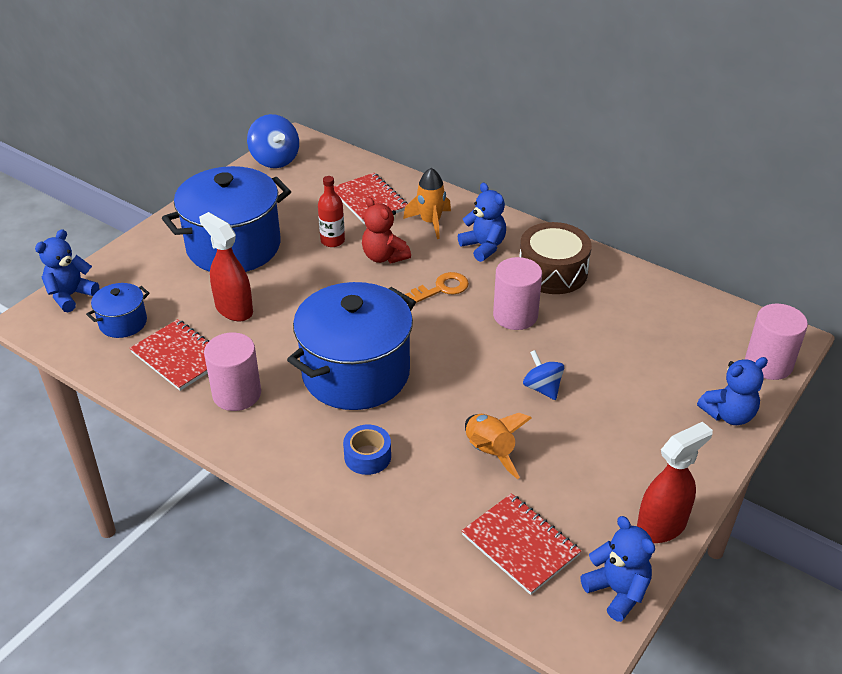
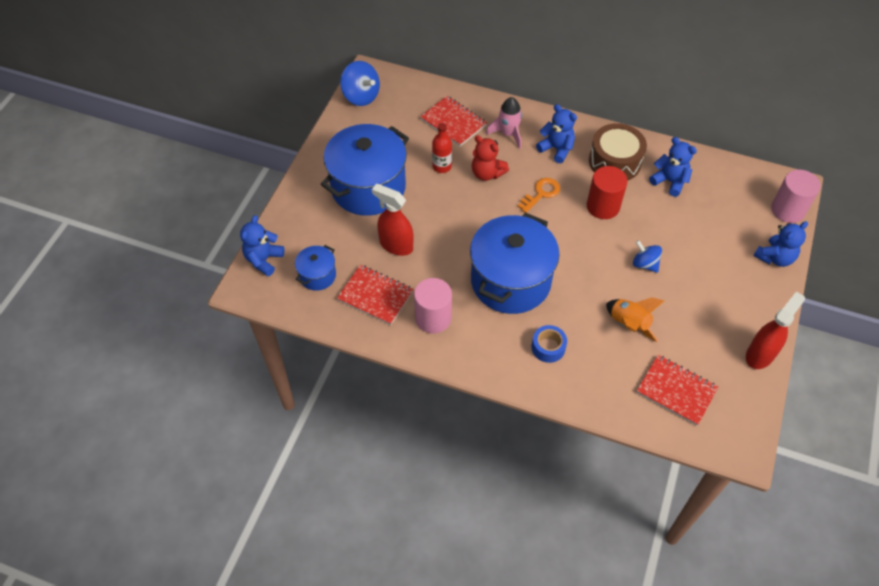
camera: 15 degrees left, 15 degrees up
(430, 222) = (508, 134): orange rocket -> pink rocket
(515, 315) = (603, 206): pink cylinder -> red cylinder
(617, 591) = (749, 409): blue teddy bear -> blue teddy bear (669, 181)

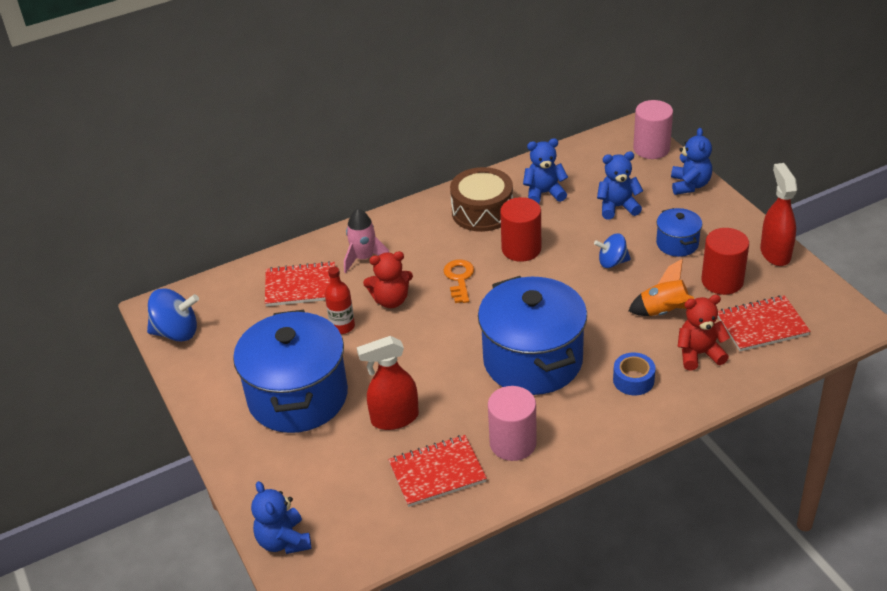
camera: 45 degrees left, 15 degrees down
(317, 275) = (358, 505): blue pot -> blue pot (677, 243)
(556, 149) = (422, 238): blue teddy bear -> blue teddy bear (617, 207)
(610, 370) = (699, 354): none -> red teddy bear
(695, 339) = (722, 281): none -> red cylinder

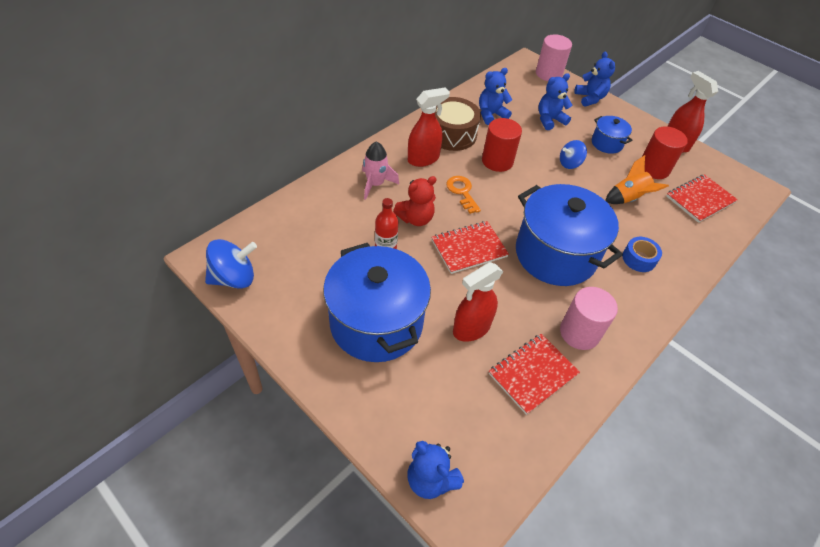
camera: 25 degrees left, 10 degrees up
(301, 286) = (332, 216): red notebook -> red notebook (469, 248)
(433, 236) = (423, 159): none -> red spray bottle
(699, 354) = (672, 229): red teddy bear -> none

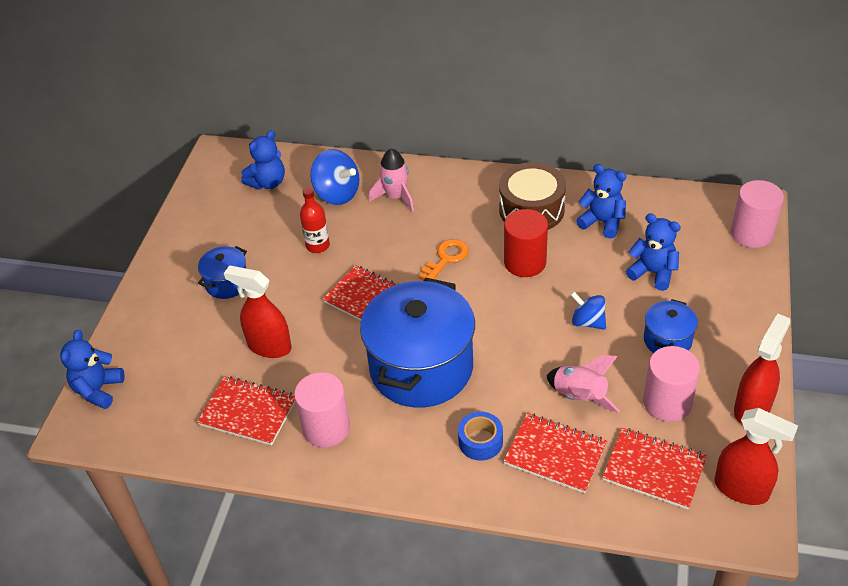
camera: 65 degrees right, 5 degrees down
(234, 278) = (209, 180): blue spinning top -> blue spinning top (337, 194)
(376, 323) = (227, 283): blue pot -> blue pot, size x0.46
(415, 218) = (375, 245): red teddy bear -> none
(423, 159) = (467, 209): red spray bottle -> red spray bottle (741, 489)
(590, 98) = (747, 290): blue teddy bear -> blue teddy bear (268, 183)
(628, 198) = (579, 397): orange rocket -> pink rocket
(653, 168) = (667, 402): red cylinder -> pink cylinder
(667, 232) = (555, 454): none -> red notebook

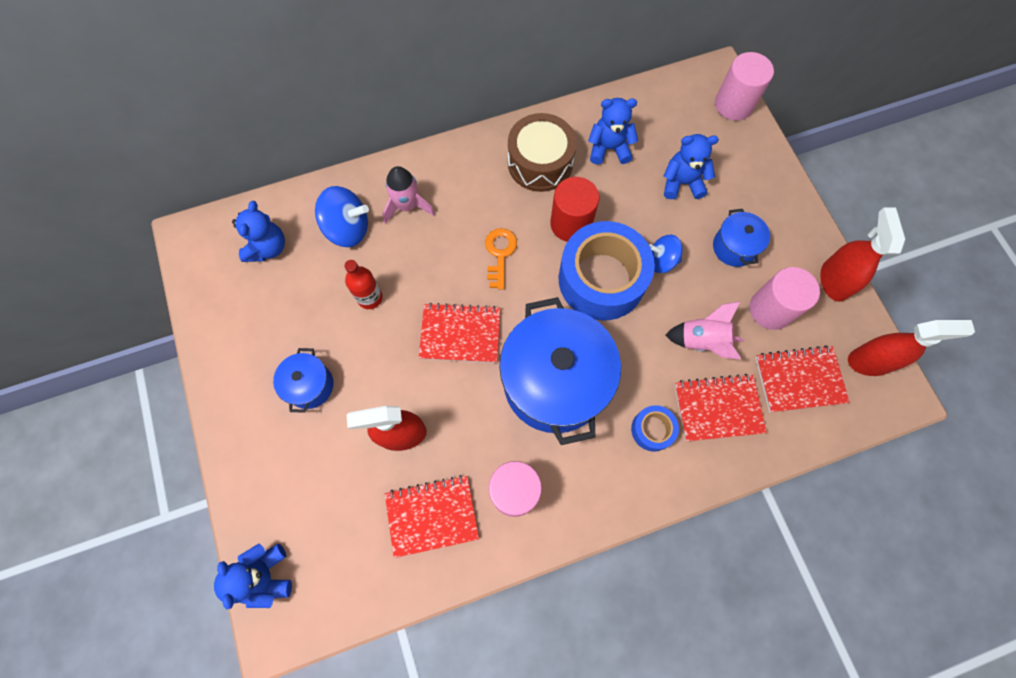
camera: 35 degrees left, 25 degrees up
(521, 313) = (601, 279): none -> blue tape

